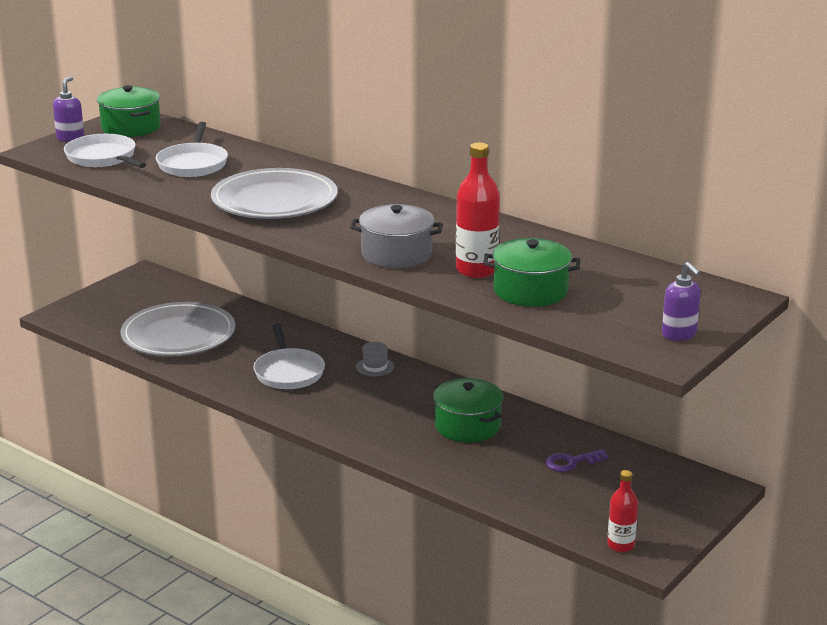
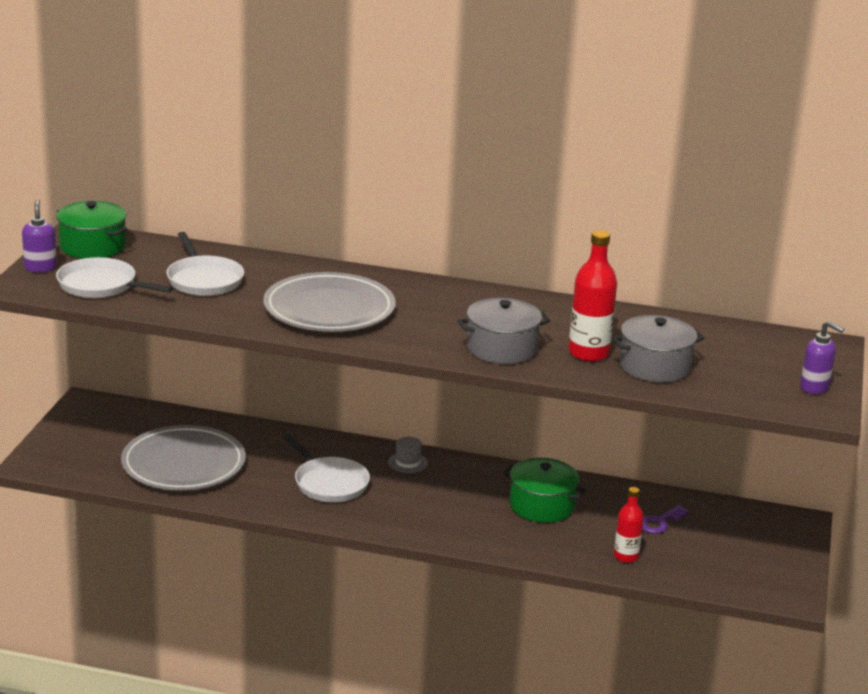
camera: 25 degrees left, 0 degrees up
(530, 291) = (654, 366): green pot -> grey pot
(620, 545) = (761, 591): red bottle -> red bottle (626, 556)

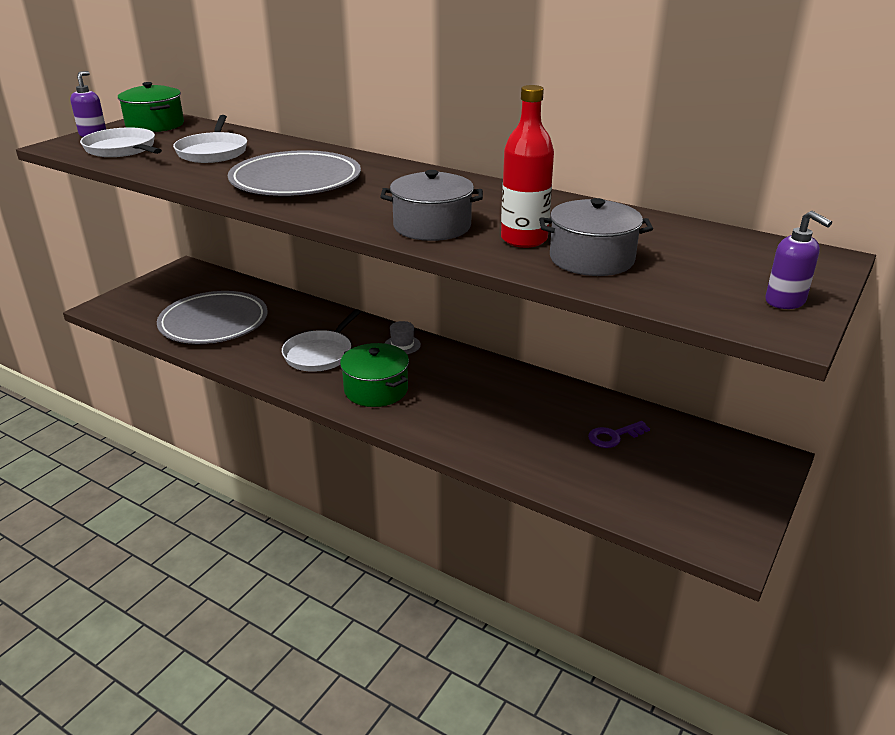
camera: 20 degrees right, 5 degrees up
(329, 483) = (320, 354): white pan -> white pan turned 45 degrees clockwise
(541, 506) = (501, 402): green pot -> green pot (376, 390)
(626, 556) = (558, 468): red bottle -> none

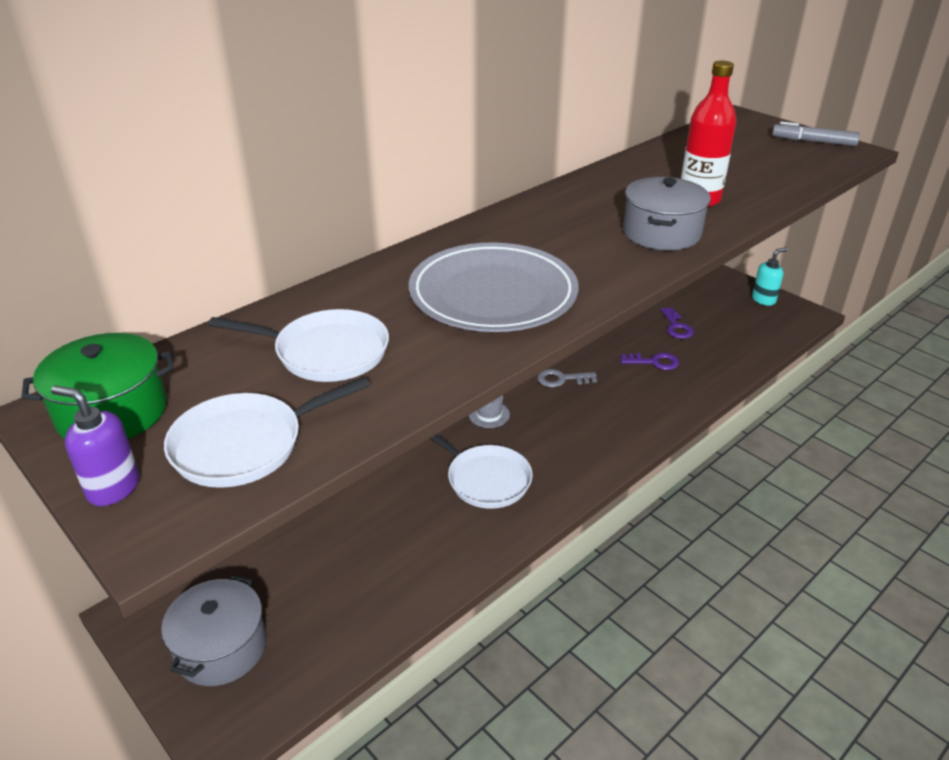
camera: 75 degrees left, 5 degrees up
(214, 323) = (357, 578): grey plate -> none
(376, 390) = (575, 445): green pot -> none
(471, 373) = (561, 379): none -> grey key
(532, 425) = (654, 362): none -> purple key
(591, 259) = (742, 182): grey pot -> grey pot (221, 647)
(737, 506) = (764, 300): none -> turquoise soap dispenser
(785, 302) = (813, 142): purple soap dispenser -> grey marker

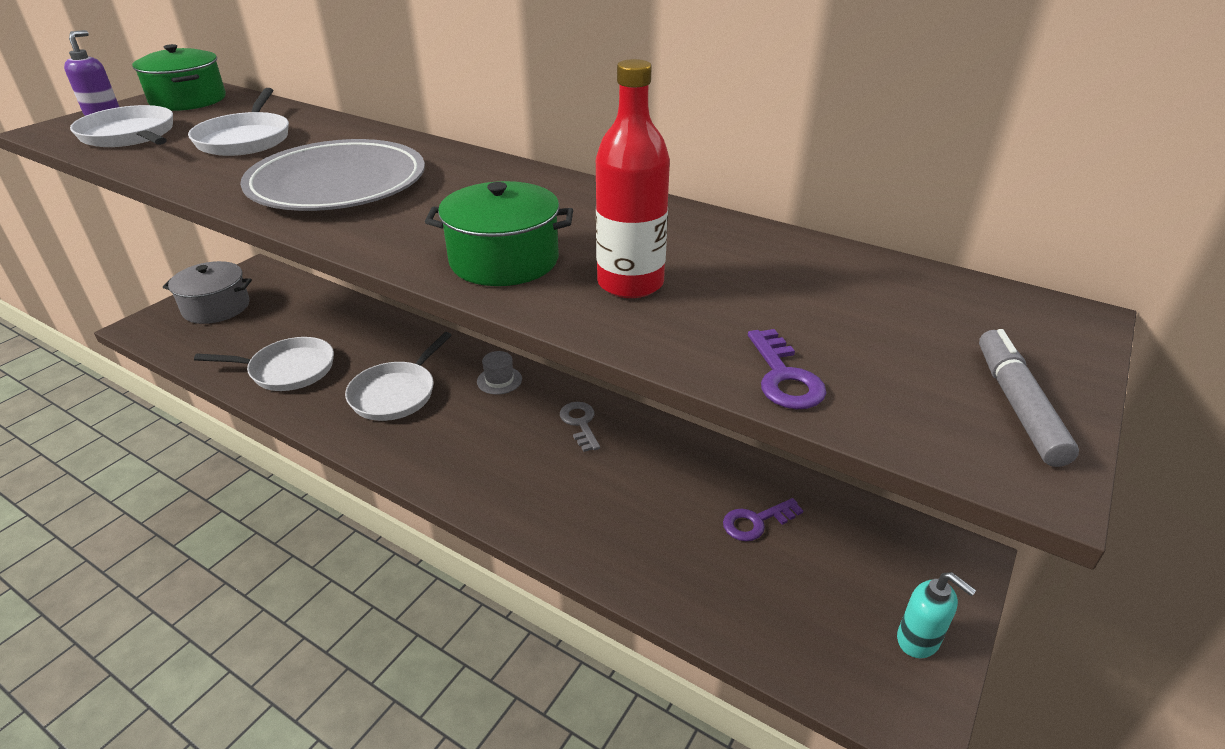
camera: 75 degrees right, 0 degrees up
(410, 562) = (288, 370): none -> white pan
(654, 362) = (651, 503): purple key -> purple key (784, 377)
(661, 233) = (504, 260): grey pot -> green pot

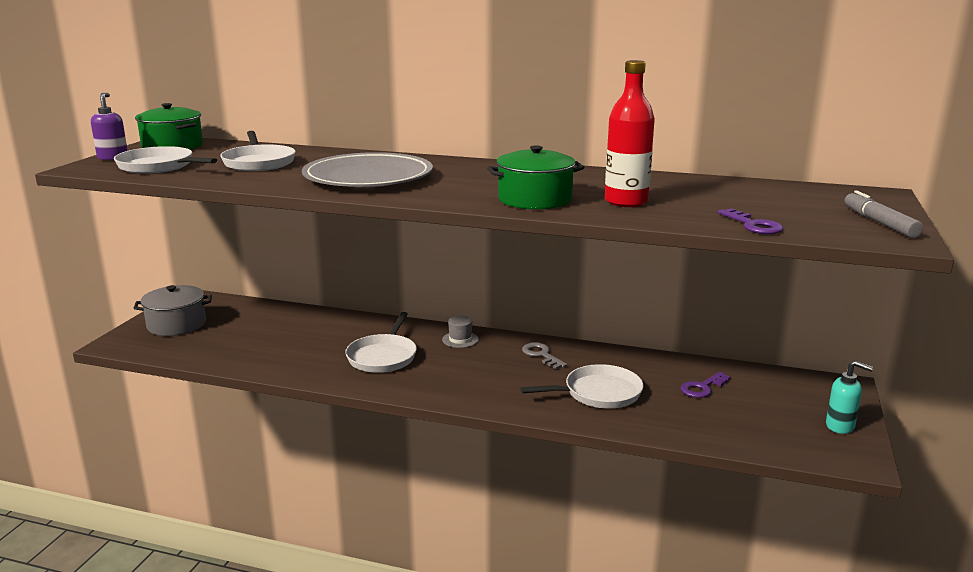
camera: 15 degrees left, 15 degrees down
(288, 370) = (278, 354): white pan -> white pan (599, 393)

